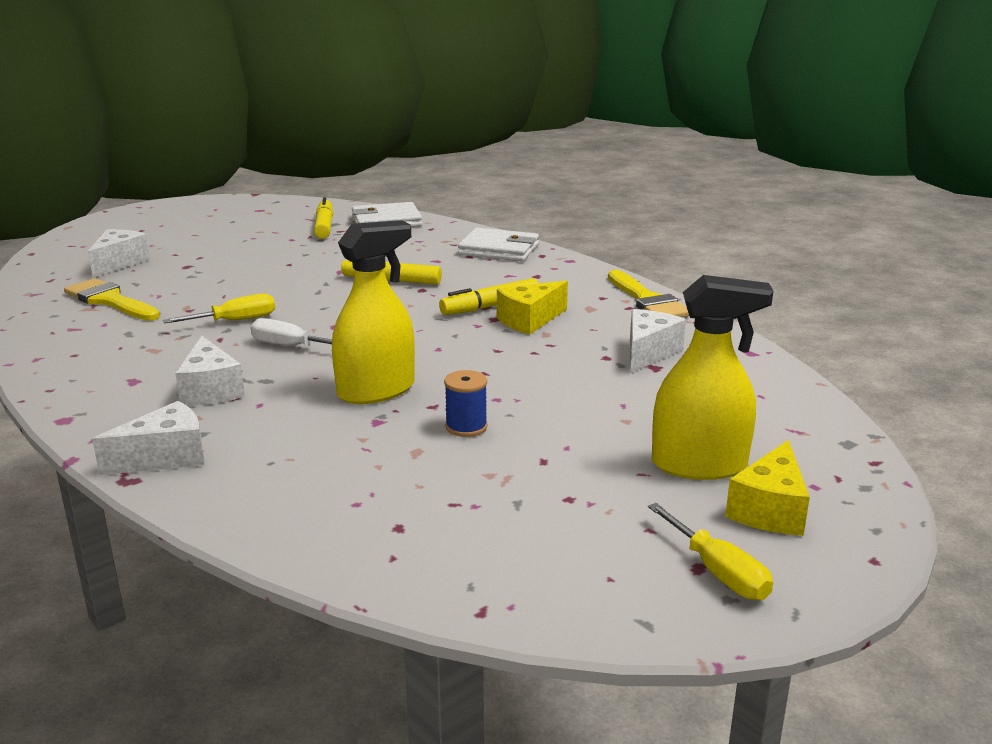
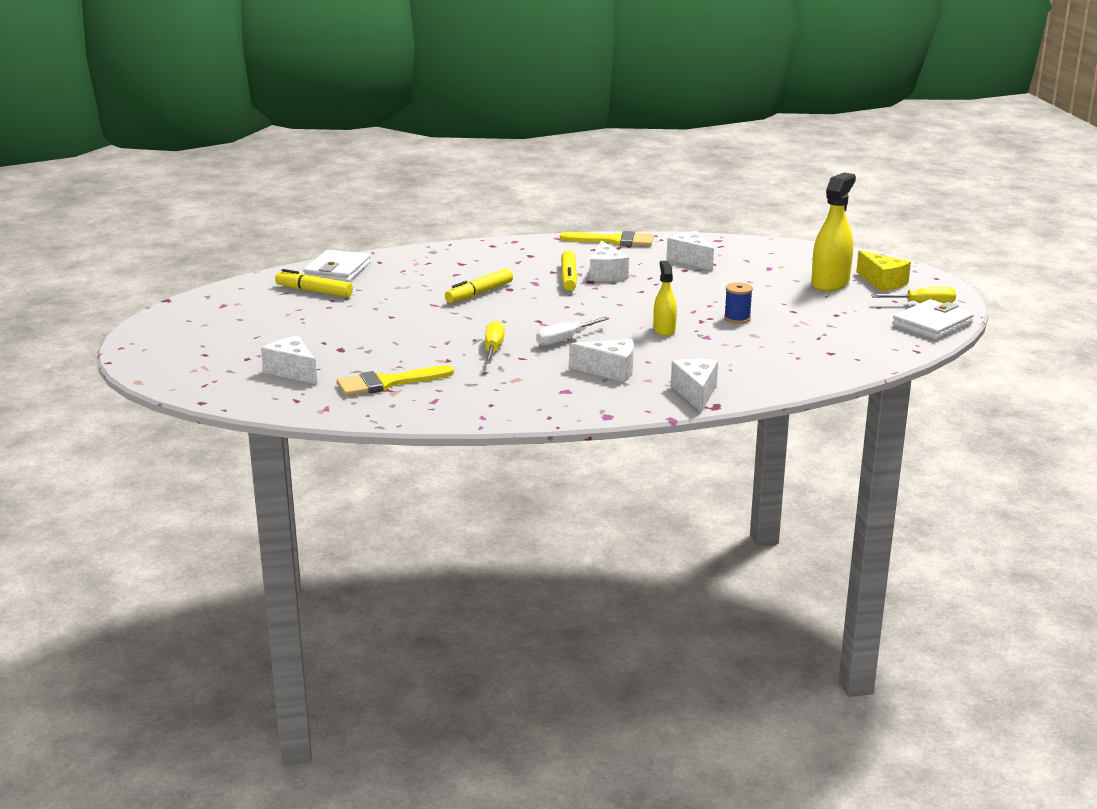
camera: 60 degrees left, 0 degrees up
(376, 390) = (664, 330): yellow spray bottle -> yellow spray bottle, size x0.58
(499, 250) = (462, 253): white wallet -> white wallet (932, 324)
(529, 320) = (606, 274): yellow cheese -> white cheese

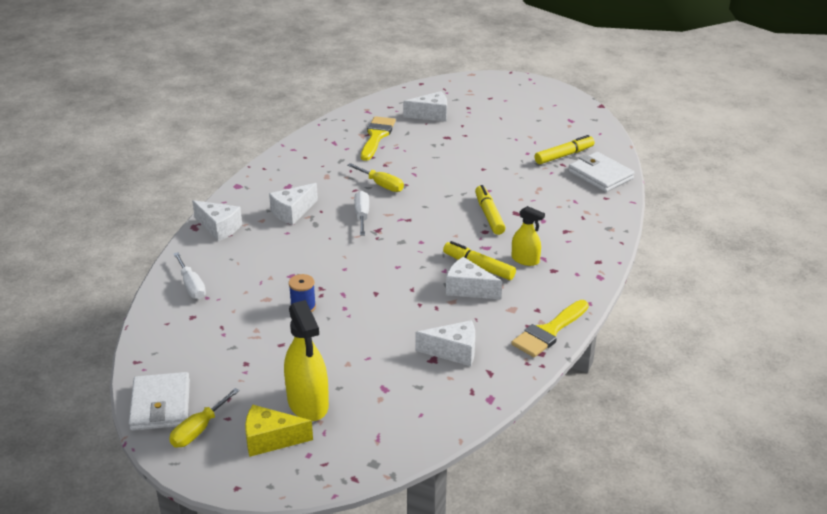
camera: 125 degrees right, 10 degrees up
(664, 330) = (326, 263): yellow spray bottle -> yellow spray bottle (525, 260)
(797, 369) = (191, 286): none -> white screwdriver

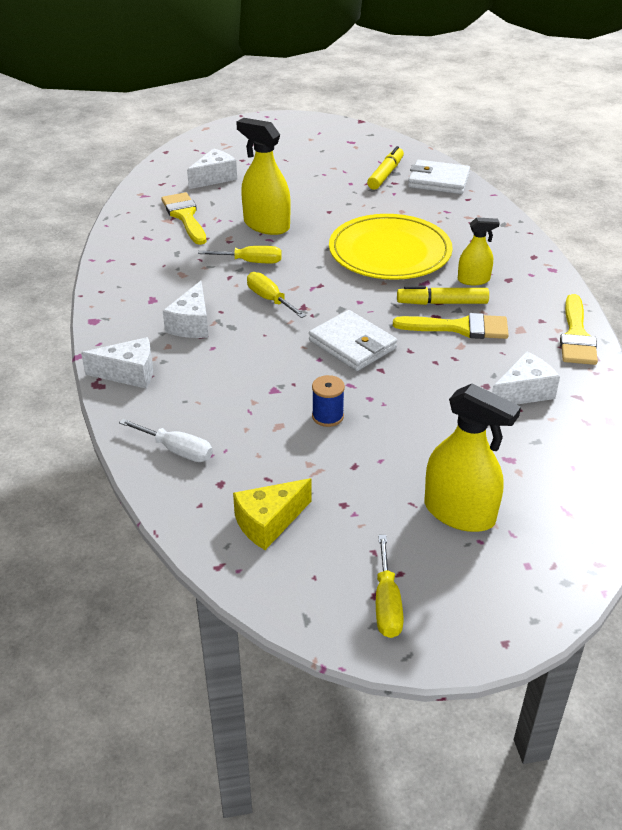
camera: 35 degrees left, 5 degrees up
(160, 405) = (310, 600): white wallet -> white wallet (352, 344)
(270, 440) = (472, 571): yellow cheese -> yellow cheese (269, 522)
(362, 215) = (270, 299): white screwdriver -> yellow screwdriver
(424, 163) = (266, 225): none -> yellow spray bottle
(468, 289) = (460, 328): white cheese -> yellow brush
(489, 215) = (390, 252): yellow marker -> yellow plate

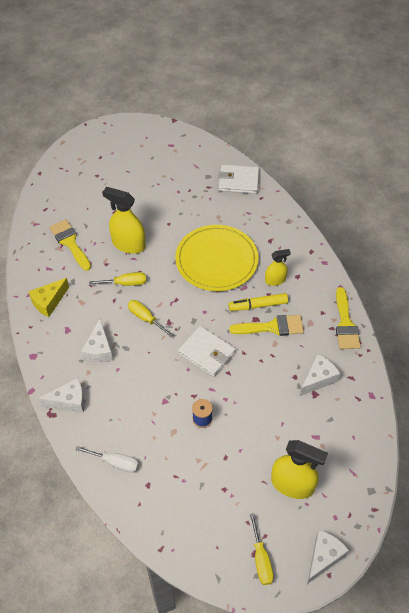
camera: 10 degrees left, 15 degrees up
(214, 178) = (81, 198): white cheese -> white cheese (323, 557)
(269, 522) = (183, 511): yellow cheese -> yellow cheese (49, 302)
(385, 174) = (201, 178): yellow marker -> none

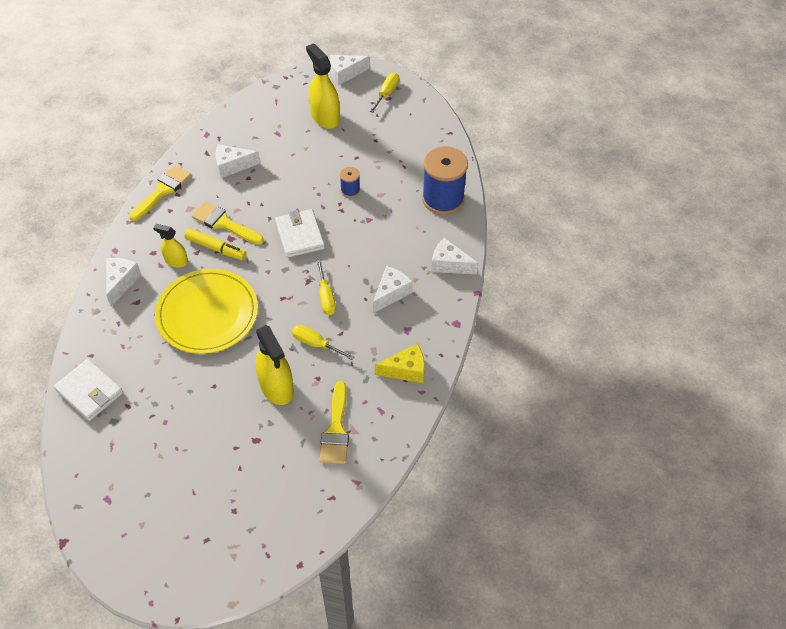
camera: 145 degrees left, 0 degrees up
(115, 462) = (443, 199): white screwdriver -> blue spool
(294, 246) = (121, 282): none -> white cheese

